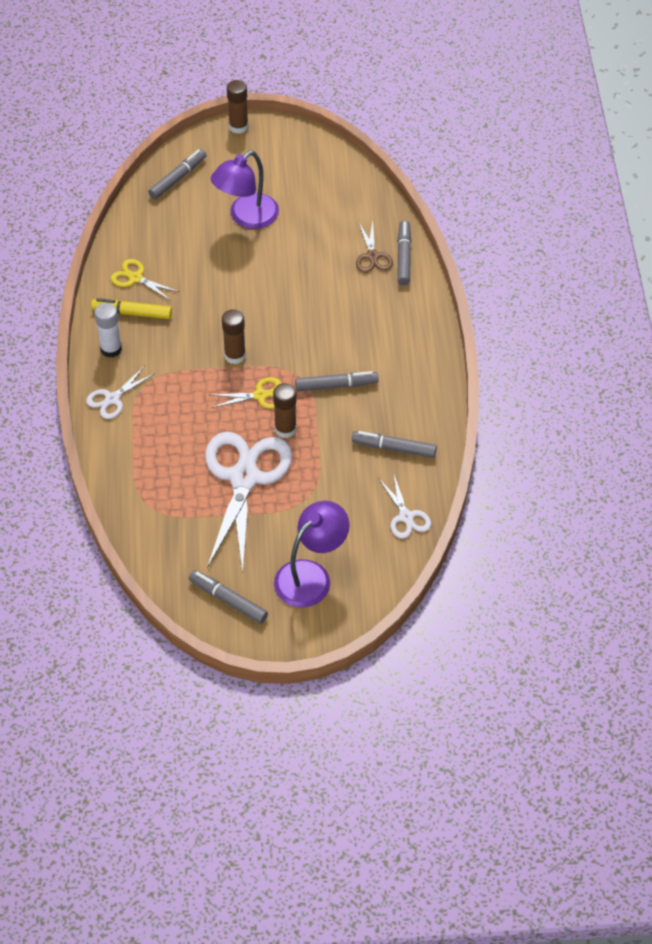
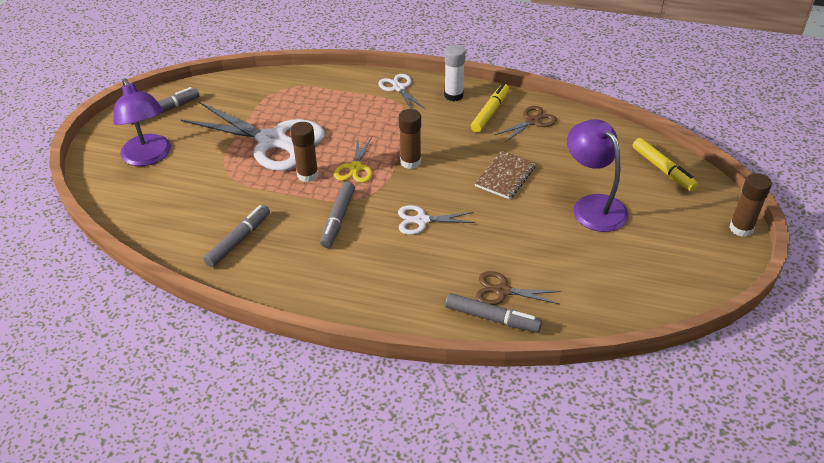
camera: 110 degrees right, 10 degrees down
(135, 278) = (532, 121): yellow scissors -> brown scissors
(178, 178) = (663, 169): grey marker -> yellow marker
(229, 282) = (505, 176): none -> brown notebook
(406, 517) = (158, 228): white scissors -> white scissors (421, 220)

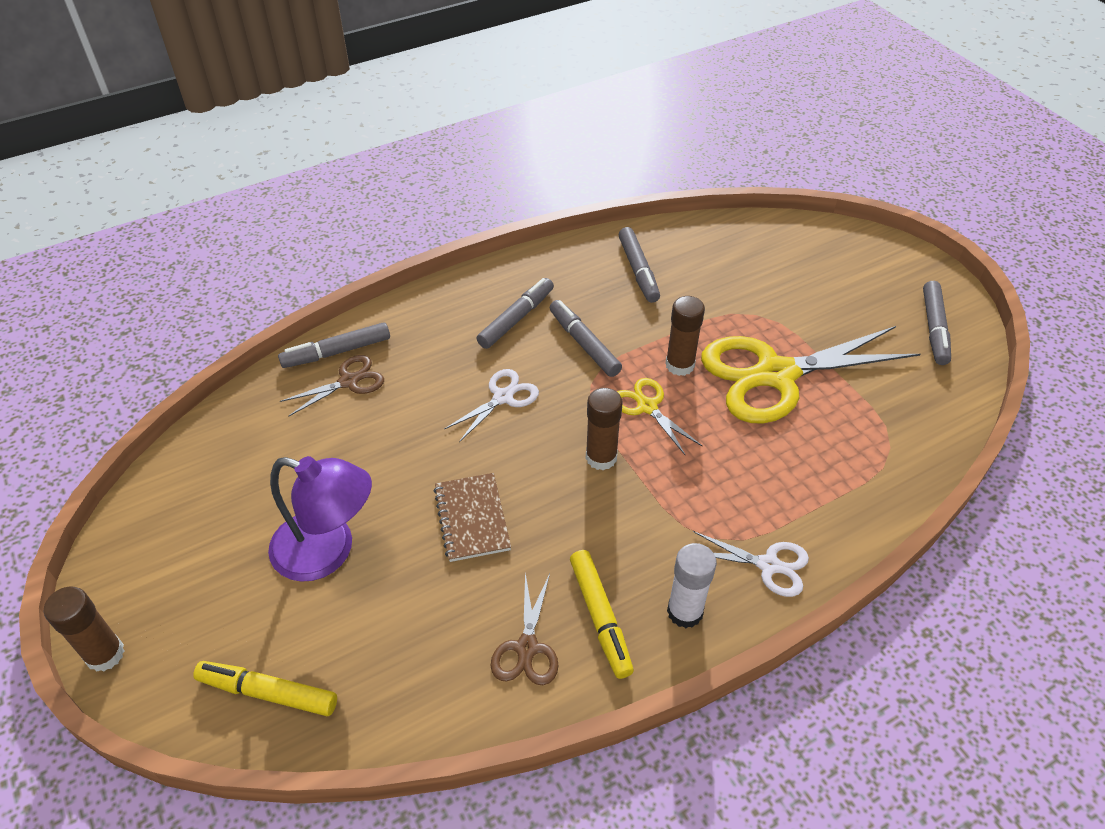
camera: 135 degrees right, 5 degrees up
(149, 157) = (845, 279): purple lamp -> none
(272, 141) = (775, 375): white scissors -> yellow scissors
(354, 261) = (516, 319): none -> grey marker

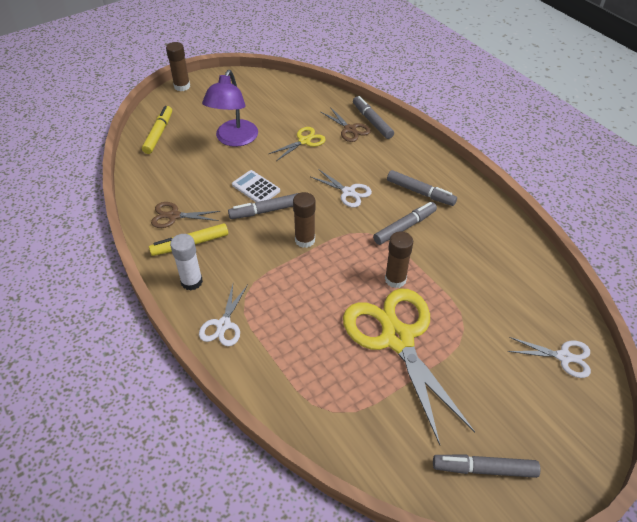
camera: 85 degrees right, 0 degrees up
(472, 518) = (256, 188): brown notebook -> white calculator
(638, 270) = (492, 254): grey marker -> grey marker (266, 211)
(647, 407) = (351, 262): yellow scissors -> yellow scissors (304, 141)
(788, 245) = (564, 357): none -> white scissors

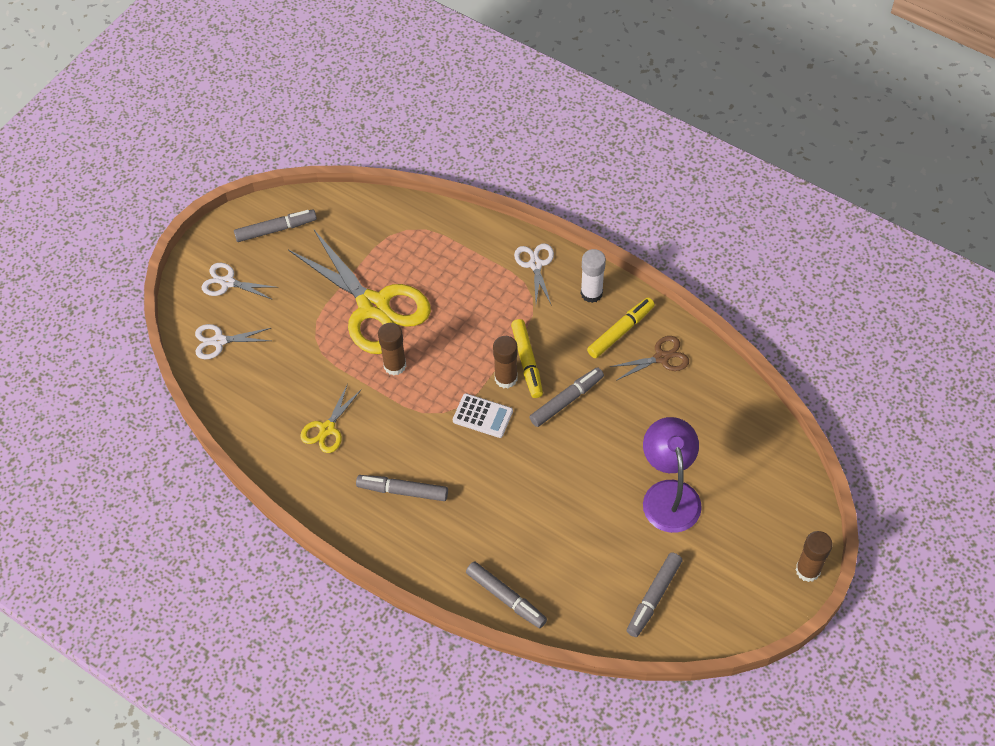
camera: 160 degrees right, 10 degrees up
(159, 133) = (769, 468): yellow marker -> yellow marker (527, 362)
(256, 188) = (596, 427): white calculator -> white calculator (482, 416)
(304, 141) = (579, 525): yellow scissors -> yellow scissors (327, 429)
(348, 192) = (487, 460): white scissors -> white scissors (227, 282)
(350, 129) = (529, 570): brown scissors -> none
(405, 227) = (405, 433): grey marker -> grey marker (653, 597)

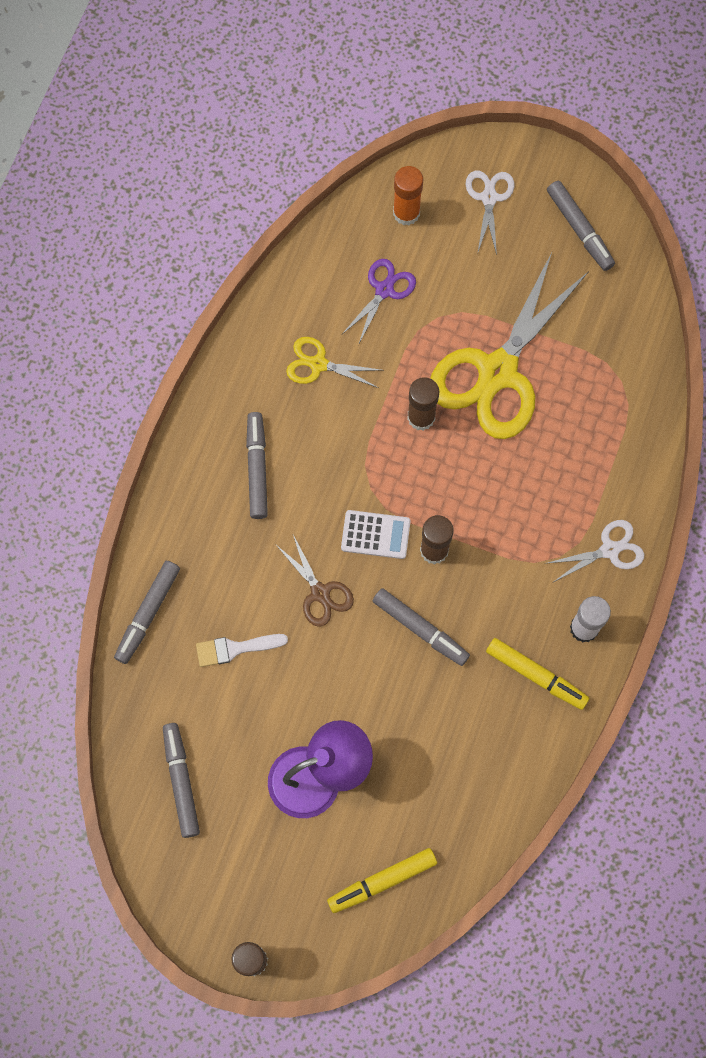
camera: 75 degrees right, 15 degrees up
(219, 341) = (406, 213): white scissors -> orange glue stick
(279, 369) = (384, 290): none -> purple scissors
(482, 416) = (375, 535): white calculator -> white calculator turned 90 degrees counterclockwise
(527, 362) = (463, 570): yellow marker -> yellow marker (382, 881)
(551, 536) = (235, 648): none -> white brush
(653, 597) = (181, 781): grey marker -> grey marker turned 60 degrees clockwise
(661, 357) = (509, 734): brown scissors -> brown scissors (320, 593)

